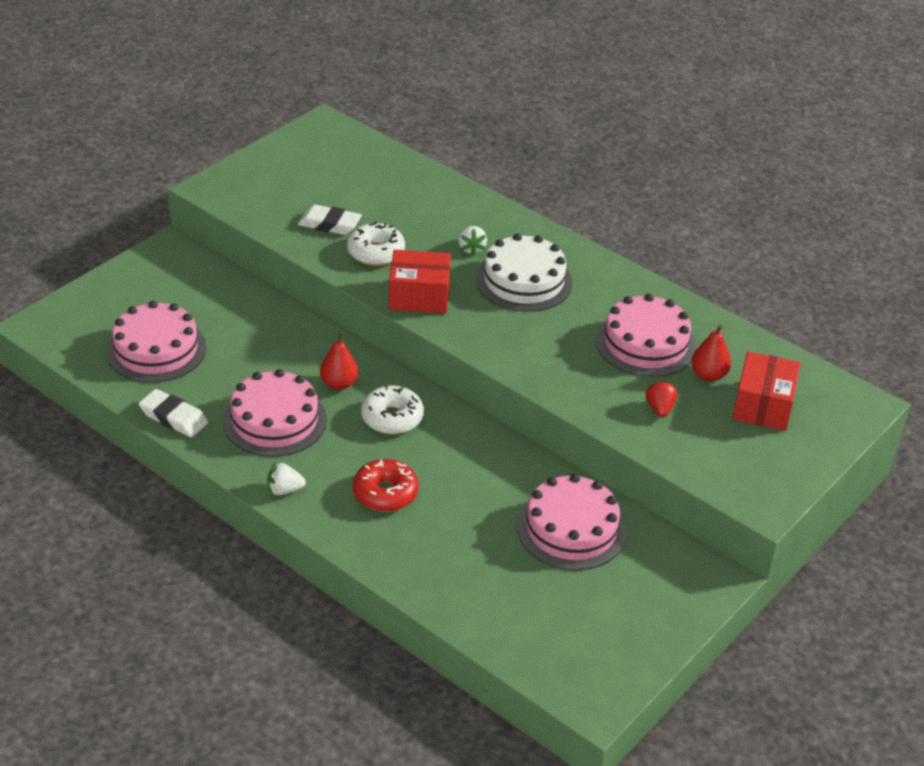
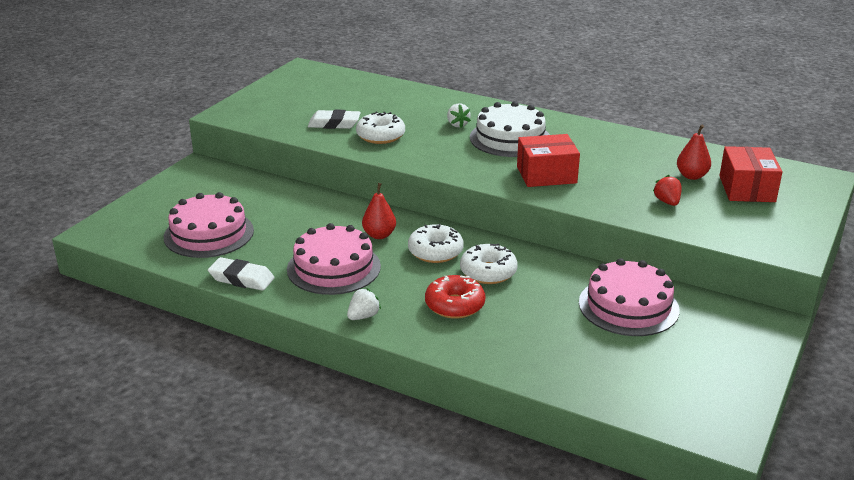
camera: 10 degrees left, 10 degrees down
(284, 490) = (363, 316): white strawberry -> white strawberry turned 150 degrees clockwise
(419, 296) = (430, 158): red box -> red box (546, 175)
(438, 456) = (488, 272): none -> white donut
(645, 343) = (629, 163): pink cake -> none

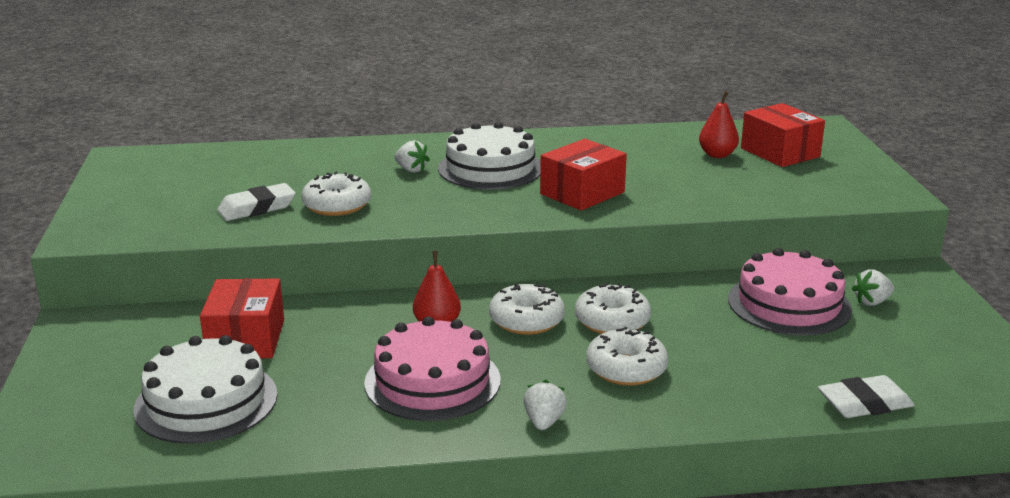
camera: 35 degrees left, 5 degrees down
(209, 234) = (206, 401): pink cake -> white cake
(241, 279) = (329, 439): white eraser -> white eraser (864, 404)
(268, 205) = (246, 339): none -> red box
(455, 305) = (626, 369): red donut -> white donut
(667, 202) = (732, 184): red strawberry -> none
(695, 328) = (872, 302): none -> white strawberry

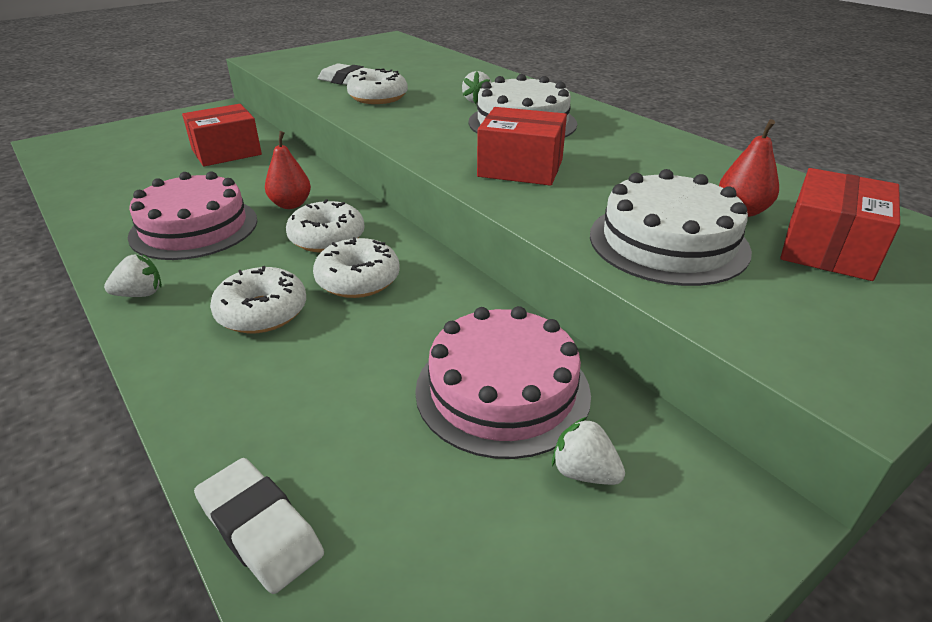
camera: 60 degrees right, 10 degrees up
(206, 401) = (134, 165): white cake -> white cake (668, 242)

